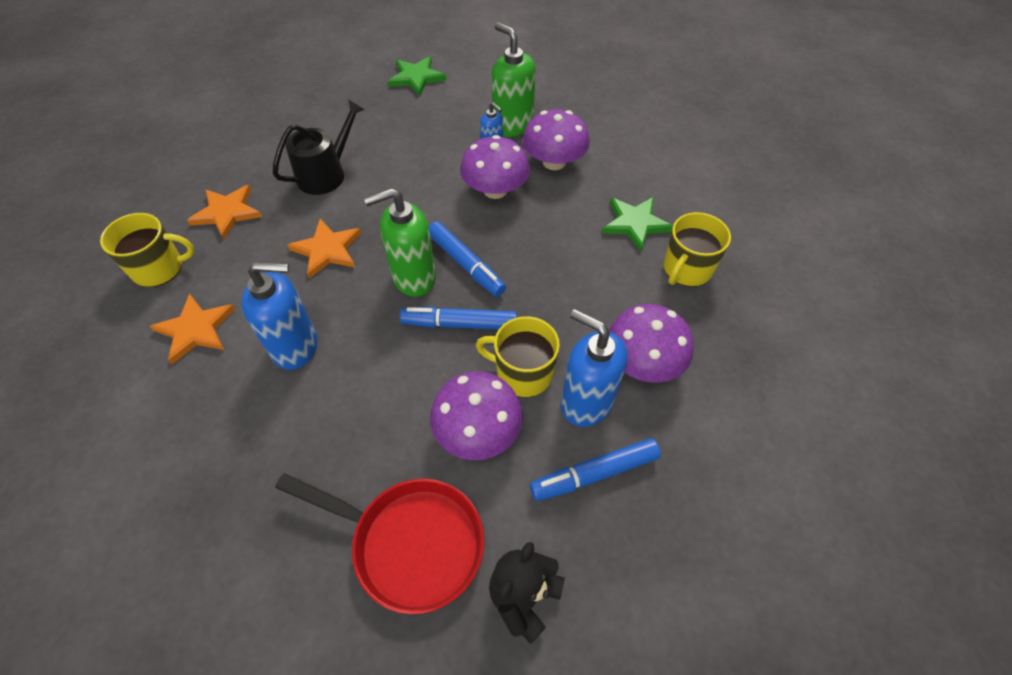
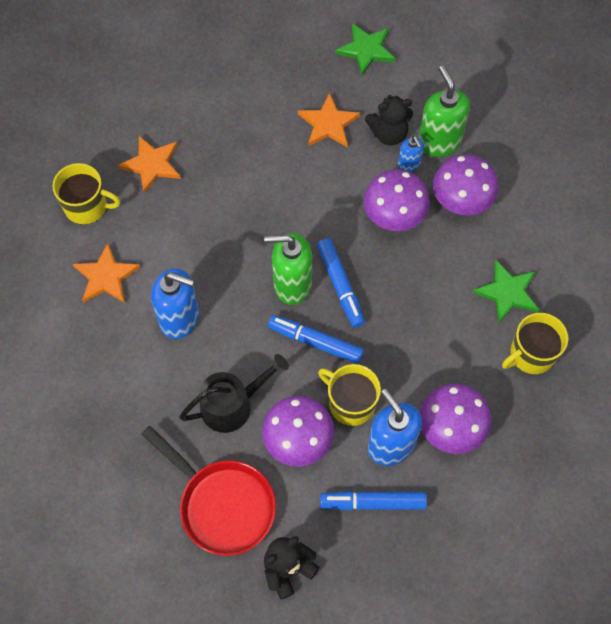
camera: 20 degrees right, 10 degrees up
(326, 174) = (247, 147): black watering can -> black watering can (232, 405)
(327, 249) = (227, 232): orange star -> orange star (328, 123)
(462, 131) = (388, 133): none -> black teddy bear

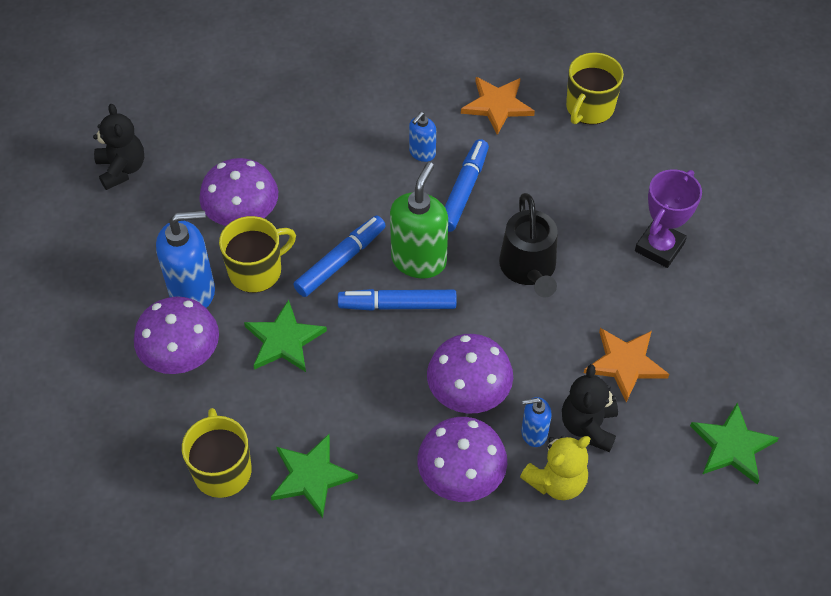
camera: 110 degrees right, 10 degrees down
(152, 164) = (624, 175): orange star -> none
(180, 318) = (422, 153): blue soap dispenser -> blue soap dispenser, size x0.53
(215, 125) = (659, 247): none -> purple trophy
(222, 504) = (211, 137): red pan -> none
(232, 405) = (306, 170): black watering can -> black watering can (529, 268)
(373, 503) = (143, 256): blue marker -> blue marker (463, 191)
(406, 355) = (284, 340): none -> green star
(439, 141) = (556, 481): green soap dispenser -> yellow teddy bear

